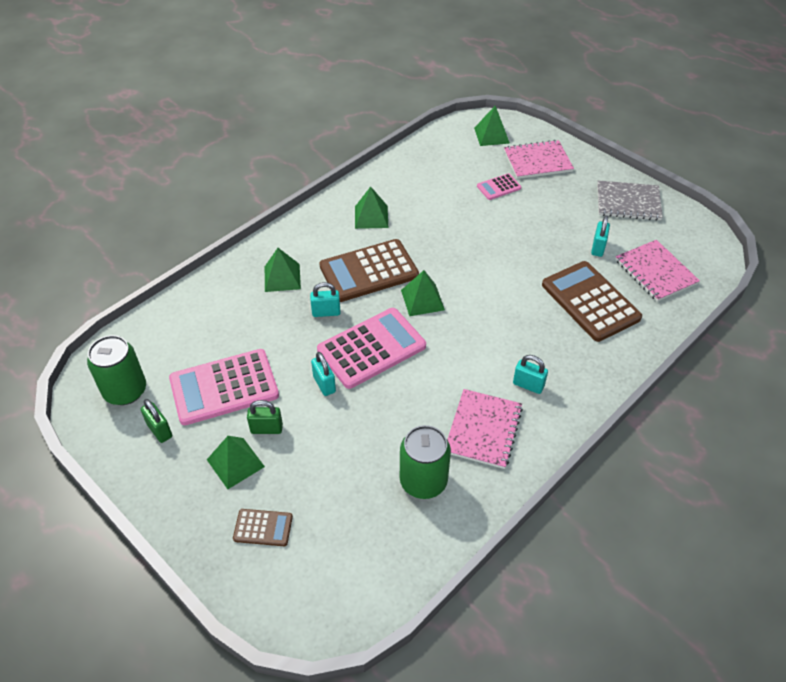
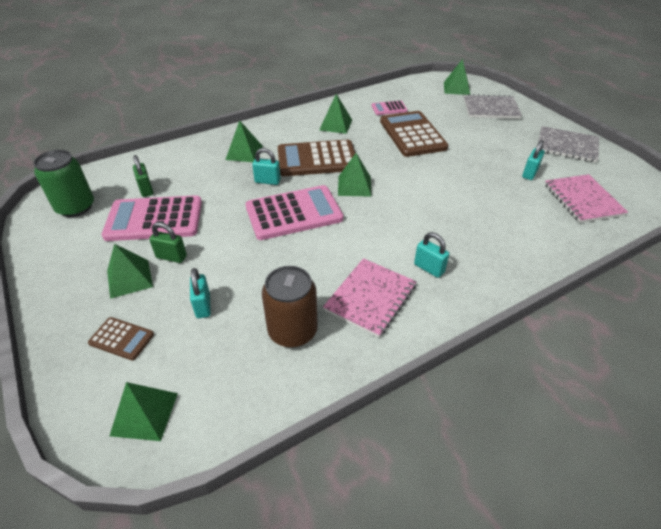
camera: 15 degrees right, 5 degrees down
(159, 430) = (83, 241): green padlock -> green padlock (146, 189)
(323, 591) = (144, 414): none -> green pyramid
(324, 384) = (239, 232): turquoise padlock -> turquoise padlock (203, 306)
(423, 481) = (292, 331): green can -> brown can
(498, 187) = (451, 120): pink calculator -> pink calculator (389, 108)
(537, 161) = (491, 108): pink notebook -> grey notebook
(590, 301) = (511, 212): brown calculator -> brown calculator (412, 134)

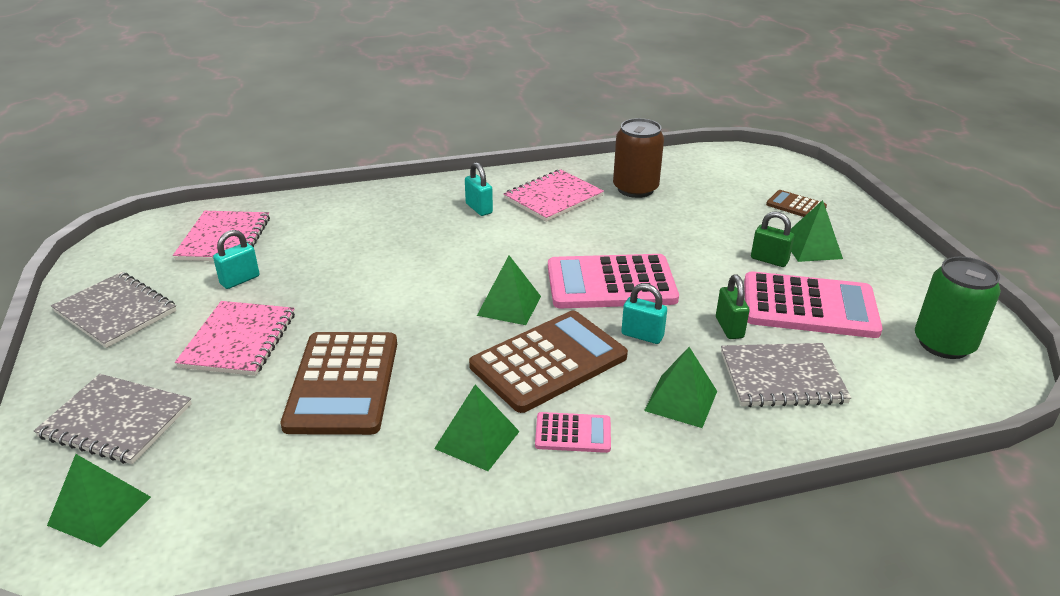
camera: 165 degrees left, 10 degrees down
(144, 414) = (757, 167): green pyramid -> none
(146, 189) = (843, 355): green padlock -> green padlock (729, 328)
(188, 171) = (782, 377): none -> grey notebook
(203, 306) = (722, 215): turquoise padlock -> none
(317, 159) = (548, 361): brown calculator -> brown calculator turned 45 degrees counterclockwise
(389, 108) = (329, 468): pink calculator -> pink calculator (573, 433)
(484, 143) = (238, 340): none -> pink notebook

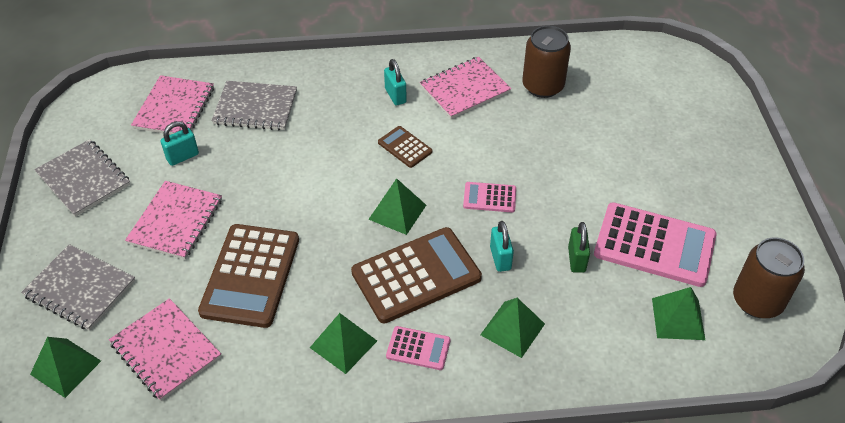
camera: 10 degrees right, 15 degrees up
(241, 474) = (166, 350): none -> pink notebook
(611, 283) = (489, 198): pink calculator -> pink calculator, size x0.49
(642, 335) = (500, 258): turquoise padlock -> turquoise padlock turned 45 degrees clockwise
(769, 260) = (638, 187): green padlock -> none
(782, 377) = (603, 317): grey notebook -> grey notebook (255, 107)
(796, 206) = (686, 124): brown calculator -> brown calculator (405, 147)
(811, 248) = (681, 177): green pyramid -> green pyramid (678, 319)
(943, 344) = (757, 301): green can -> brown can

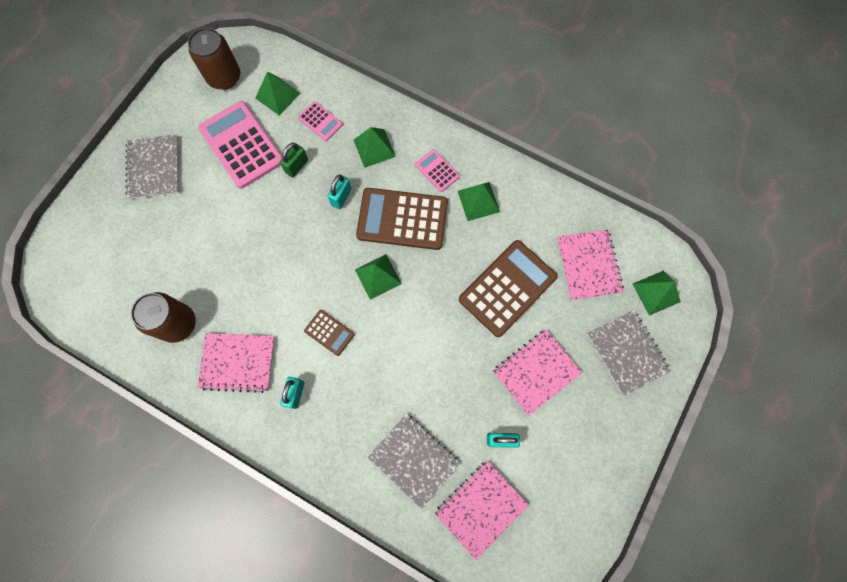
camera: 145 degrees left, 25 degrees up
(83, 179) = (589, 467): grey notebook -> grey notebook (154, 168)
(405, 147) = (329, 332): brown calculator -> brown calculator turned 45 degrees counterclockwise
(489, 198) = (308, 247): pink calculator -> pink calculator (320, 121)

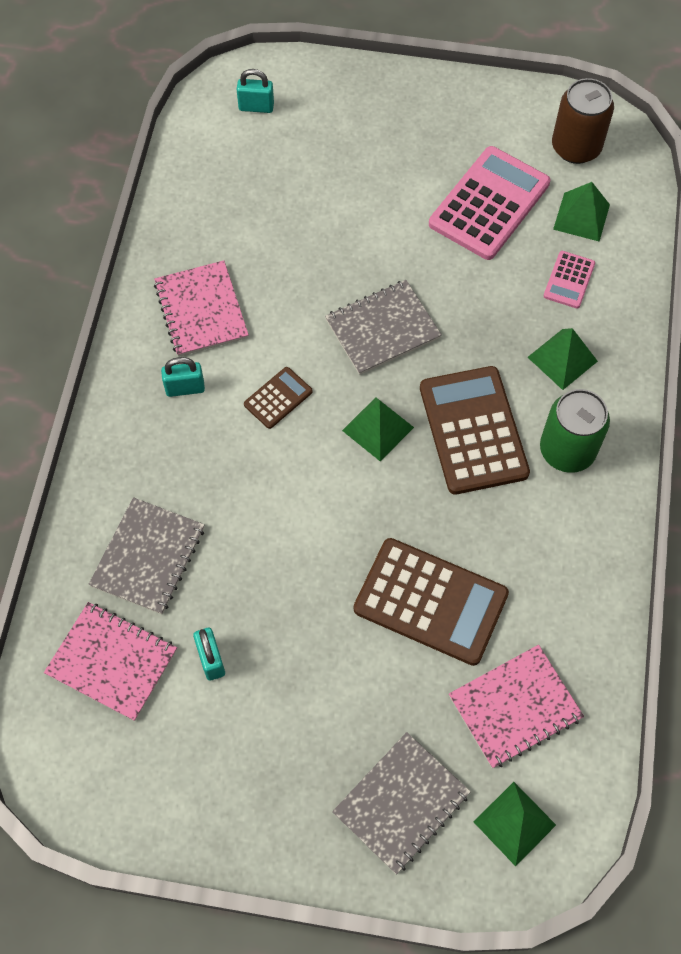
camera: 70 degrees right, 10 degrees down
(154, 168) = (413, 124): grey notebook -> grey notebook (382, 329)
(178, 323) = (225, 229): brown can -> none
(297, 166) = (490, 277): green padlock -> none
(329, 332) = (278, 398): brown calculator -> brown calculator turned 150 degrees counterclockwise
(341, 197) = (470, 345): turquoise padlock -> turquoise padlock (256, 107)
(437, 171) = (567, 450): pink calculator -> green can
(478, 201) = (546, 520): green pyramid -> none
(536, 372) = (322, 678): pink notebook -> none

